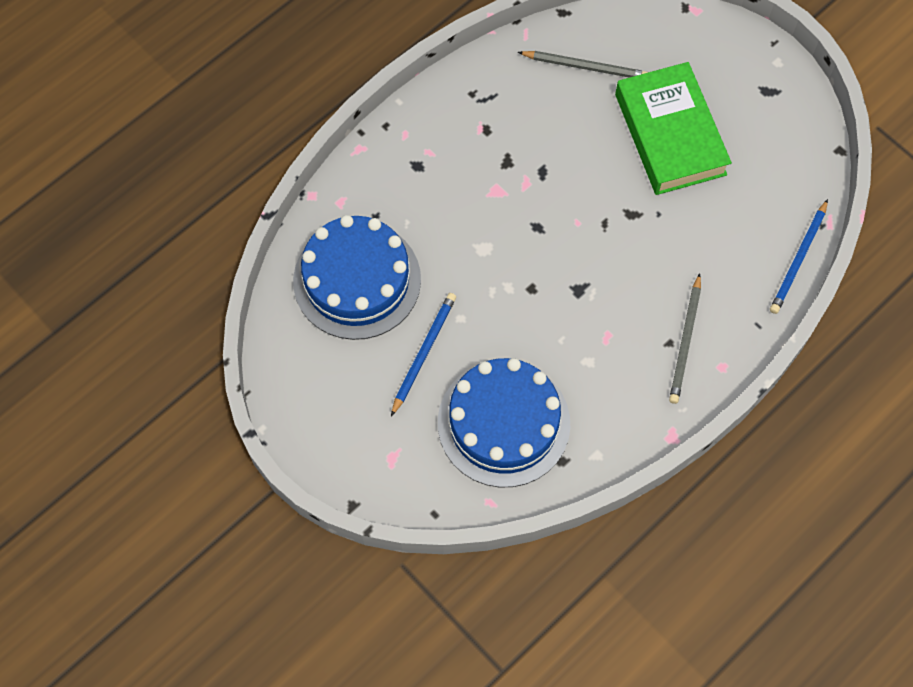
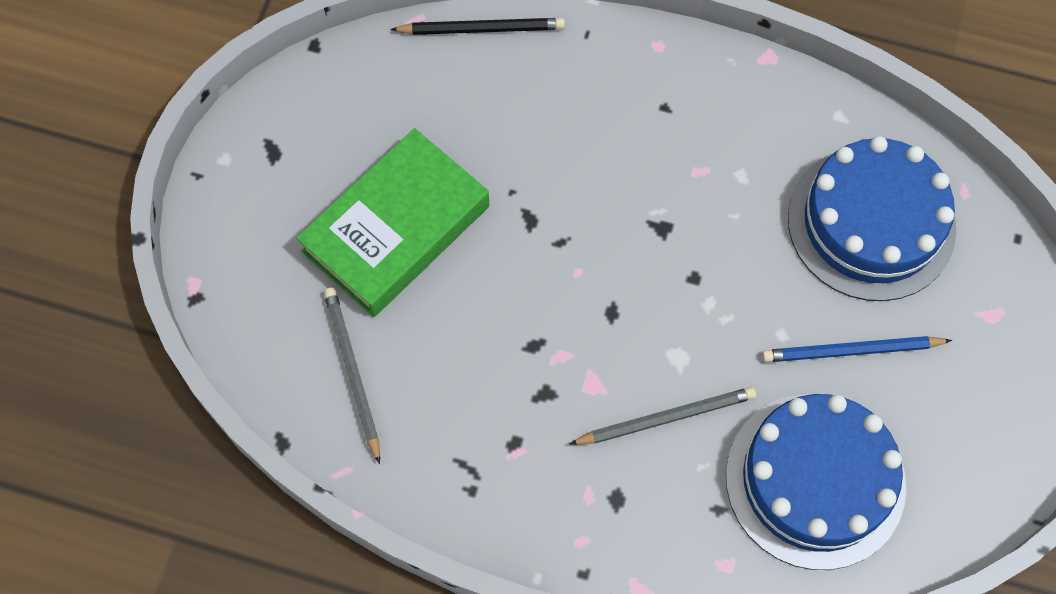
camera: 120 degrees left, 0 degrees up
(685, 341) = (653, 92): grey pencil -> grey pencil (666, 418)
(798, 259) = (482, 29): blue pencil -> black pencil

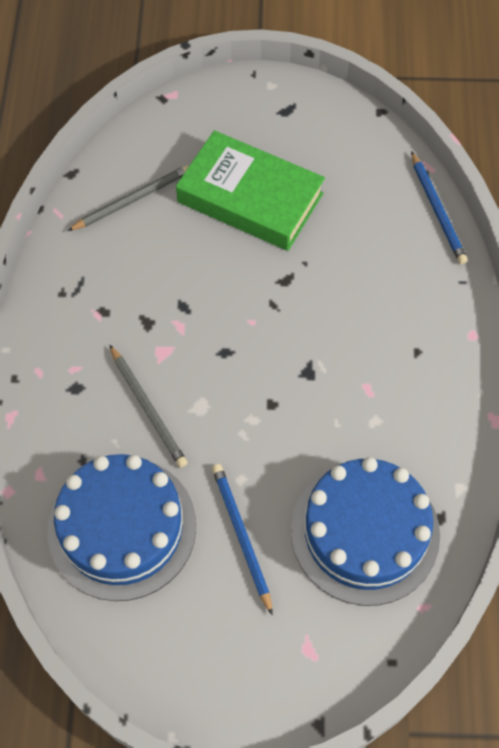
camera: 75 degrees right, 5 degrees down
(482, 29) = (437, 210): black pencil -> blue pencil

